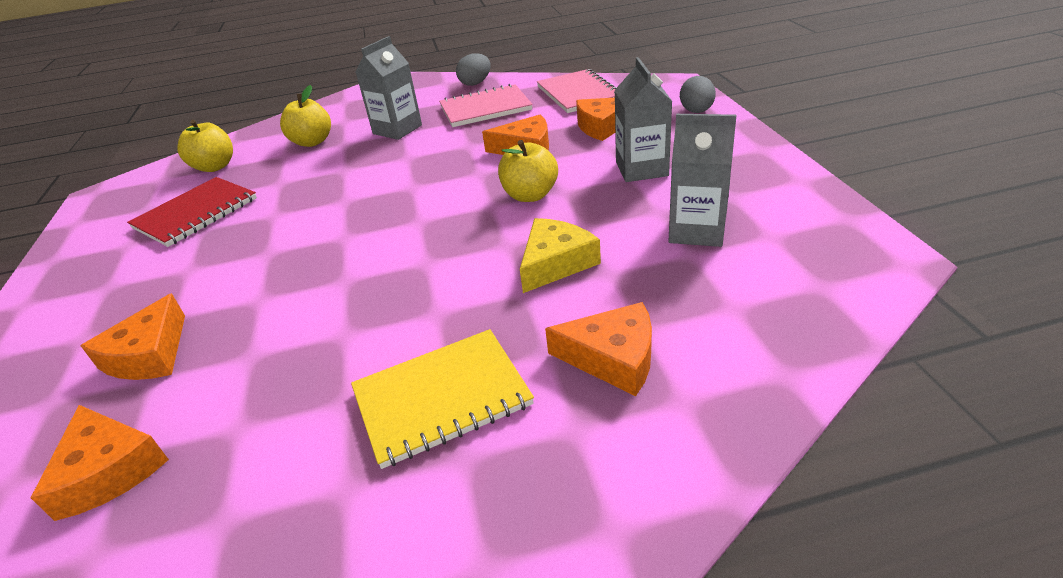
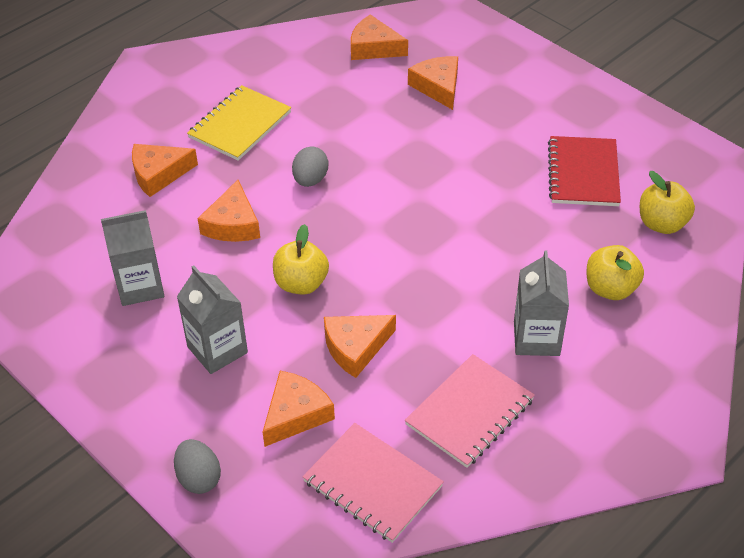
camera: 145 degrees right, 10 degrees up
(475, 83) = (544, 474): grey egg -> grey egg (310, 180)
(555, 263) = (233, 224): yellow cheese -> orange cheese

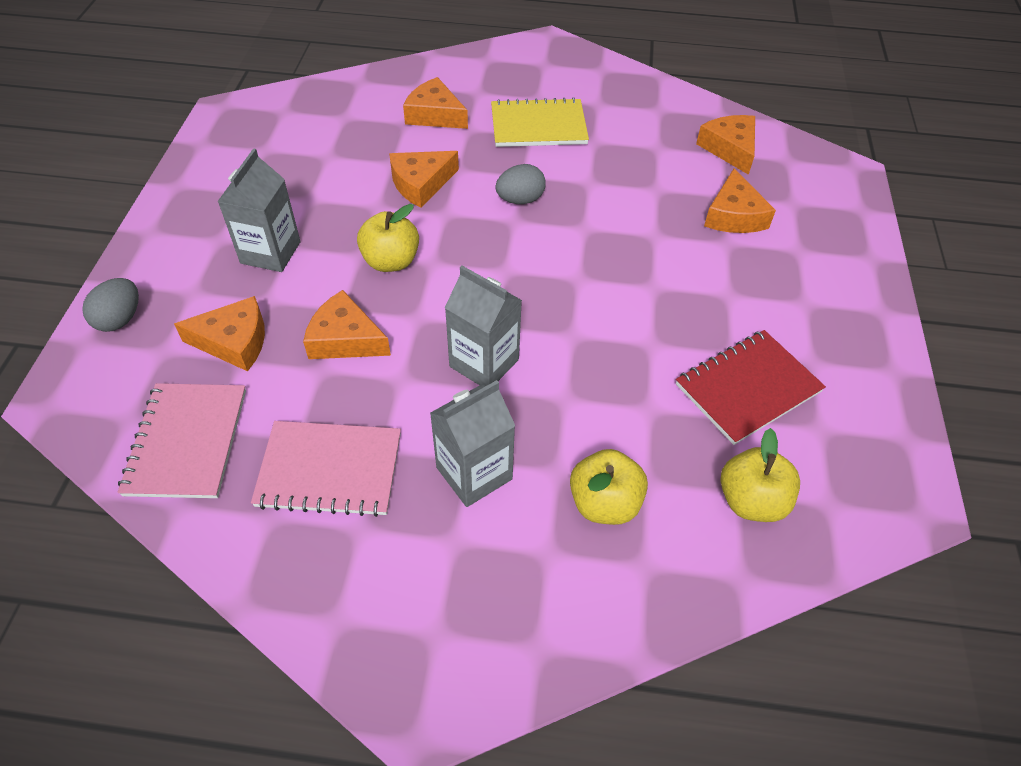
camera: 50 degrees right, 5 degrees up
(140, 286) = (303, 172): grey carton -> grey carton (484, 363)
(438, 87) = (734, 215): orange cheese -> orange cheese turned 150 degrees clockwise

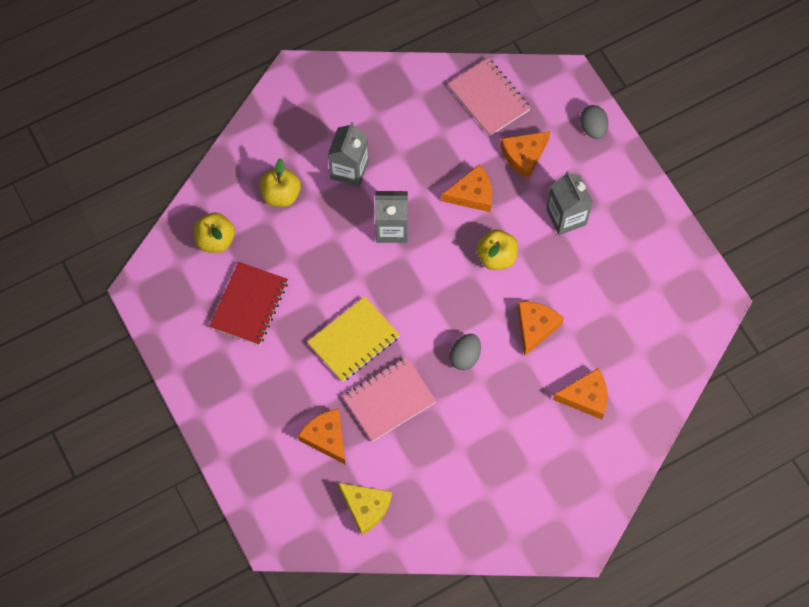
camera: 145 degrees right, 15 degrees up
(330, 469) = (414, 129): pink notebook -> pink notebook (389, 400)
(538, 126) = (509, 437): yellow notebook -> yellow notebook (353, 340)
(729, 148) = (366, 507): orange cheese -> yellow cheese

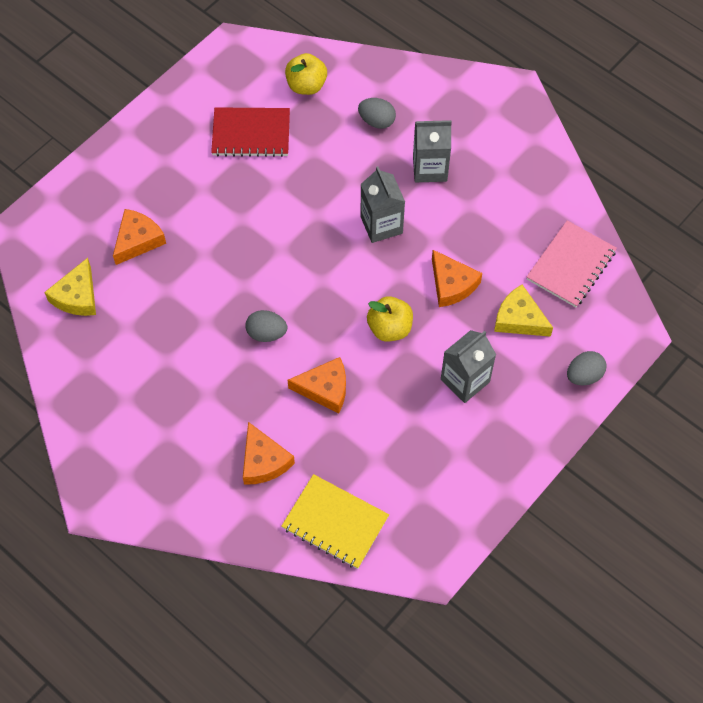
camera: 70 degrees right, 5 degrees down
(281, 195) = (376, 121): yellow apple -> grey egg
(353, 340) = (247, 230): yellow notebook -> yellow notebook (335, 522)
(389, 400) = (195, 281): pink notebook -> none
(524, 156) = (519, 319): orange cheese -> yellow cheese

